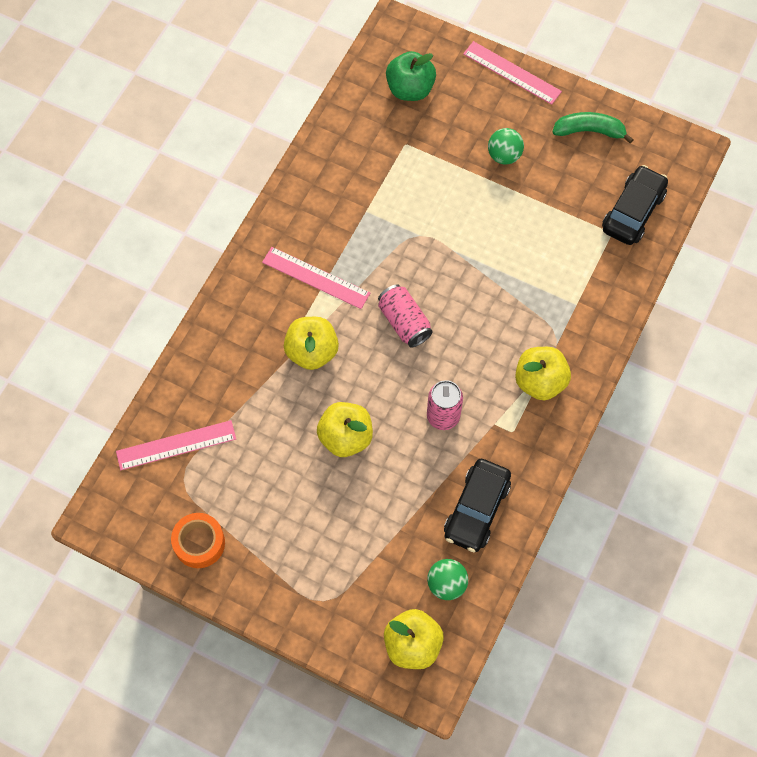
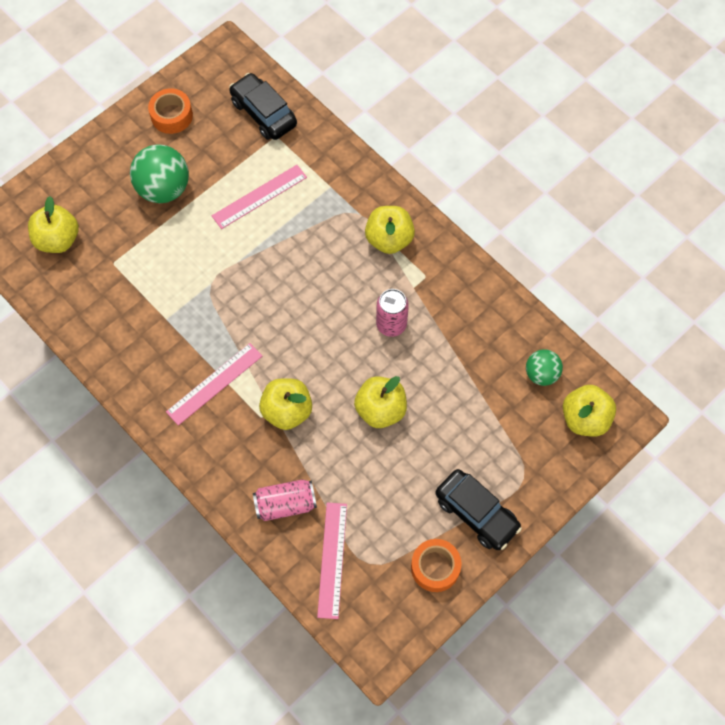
camera: 70 degrees left, 0 degrees up
(404, 322) = (290, 325): pink can -> pink can (285, 504)
(410, 89) = (58, 239): green apple -> yellow apple
(476, 509) = (484, 328): black car -> black car (476, 513)
(504, 155) = (164, 189): green ball -> green ball, size x1.69
(512, 73) = (83, 153): pink ruler -> pink ruler (259, 196)
(589, 131) = (171, 116): green banana -> orange tape

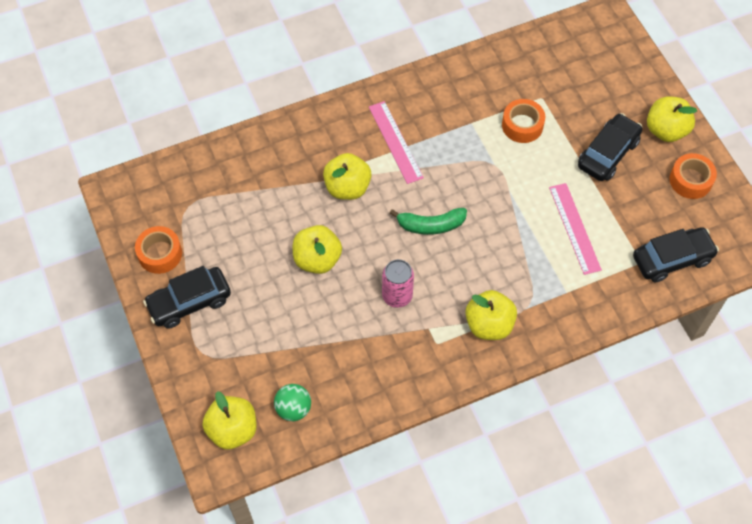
camera: 110 degrees right, 5 degrees down
(58, 239) = (579, 64): yellow apple -> yellow apple (666, 130)
(154, 271) = (522, 125): none -> orange tape
(164, 189) = (608, 153): green ball -> black car
(285, 504) = (266, 163): pink can -> none
(302, 319) = (430, 225): none -> green banana
(332, 559) = (204, 182): pink ruler -> none

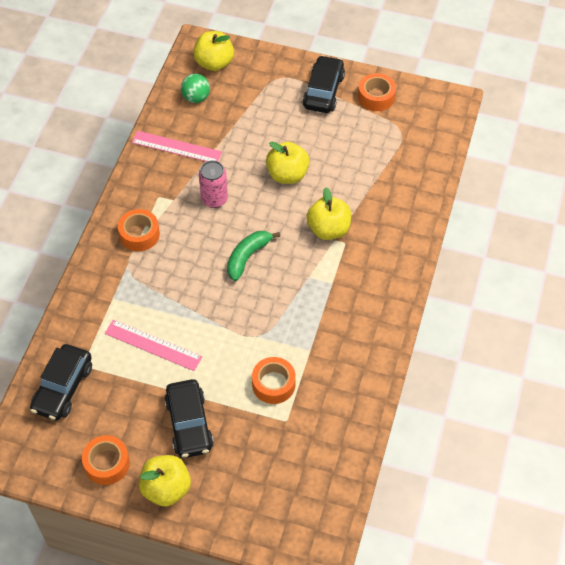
camera: 130 degrees right, 5 degrees down
(395, 142) = (340, 286): pink ruler -> pink ruler (176, 147)
(489, 325) = (139, 234): yellow apple -> orange tape

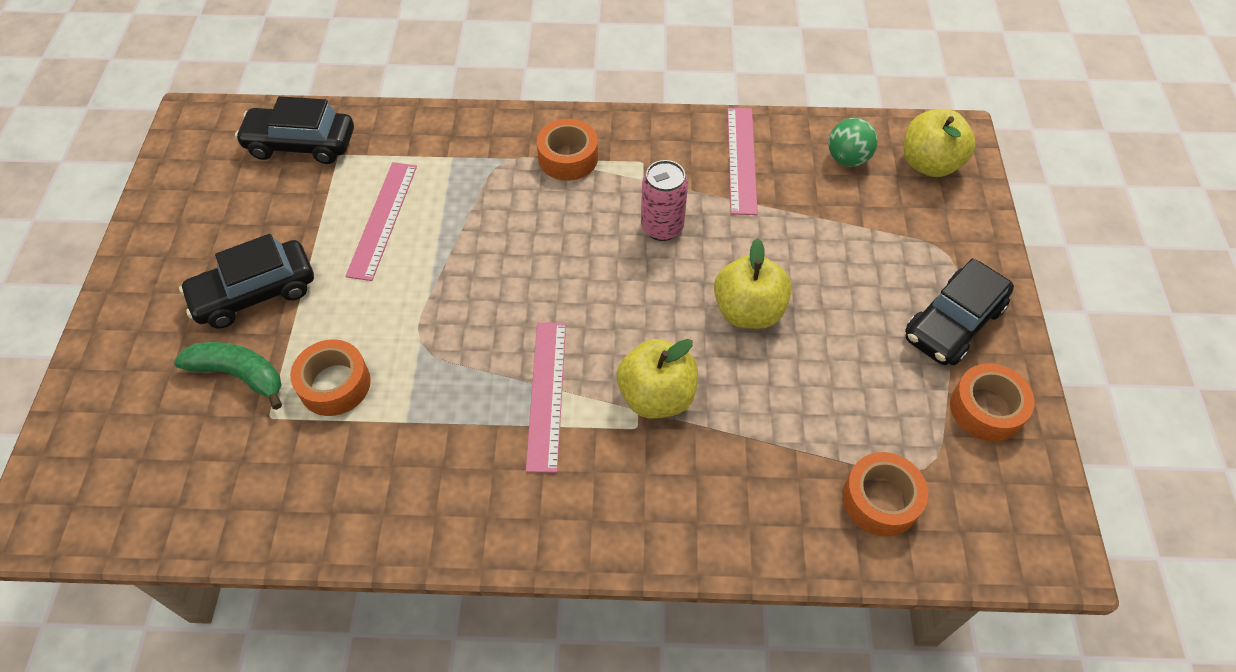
camera: 75 degrees right, 0 degrees up
(107, 463) = (188, 218): orange tape -> orange tape (880, 500)
(166, 488) = (149, 292): yellow apple -> none
(247, 257) = (566, 295): green banana -> green banana (239, 374)
(312, 279) = (546, 394): none -> pink ruler
(323, 91) = (953, 323): black car -> black car turned 135 degrees clockwise

